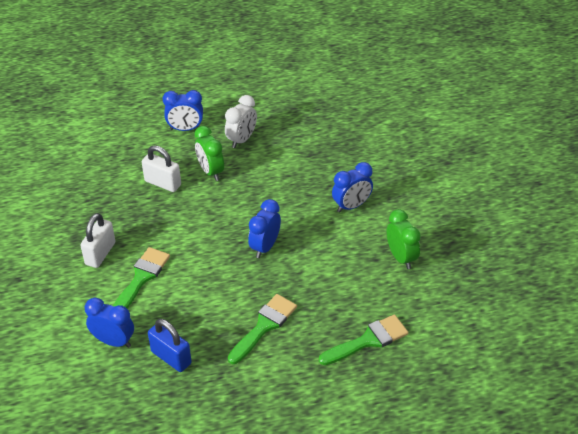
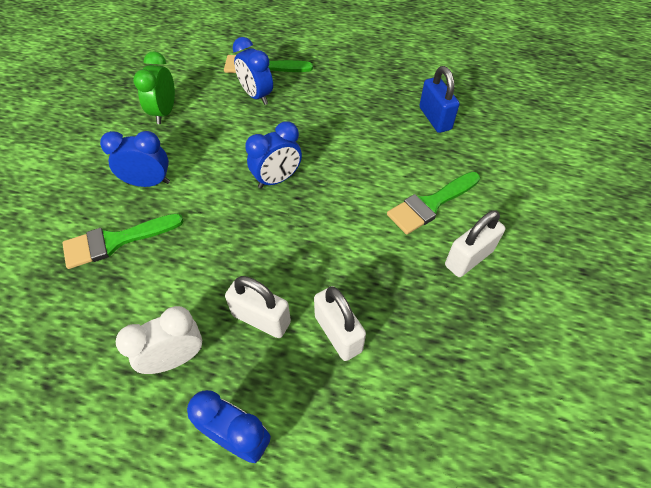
camera: 150 degrees left, 10 degrees up
(114, 341) = (485, 153): blue clock -> blue clock (256, 96)
(210, 171) = (261, 319): green clock -> white padlock
(264, 326) = (336, 109): green brush -> green brush (115, 241)

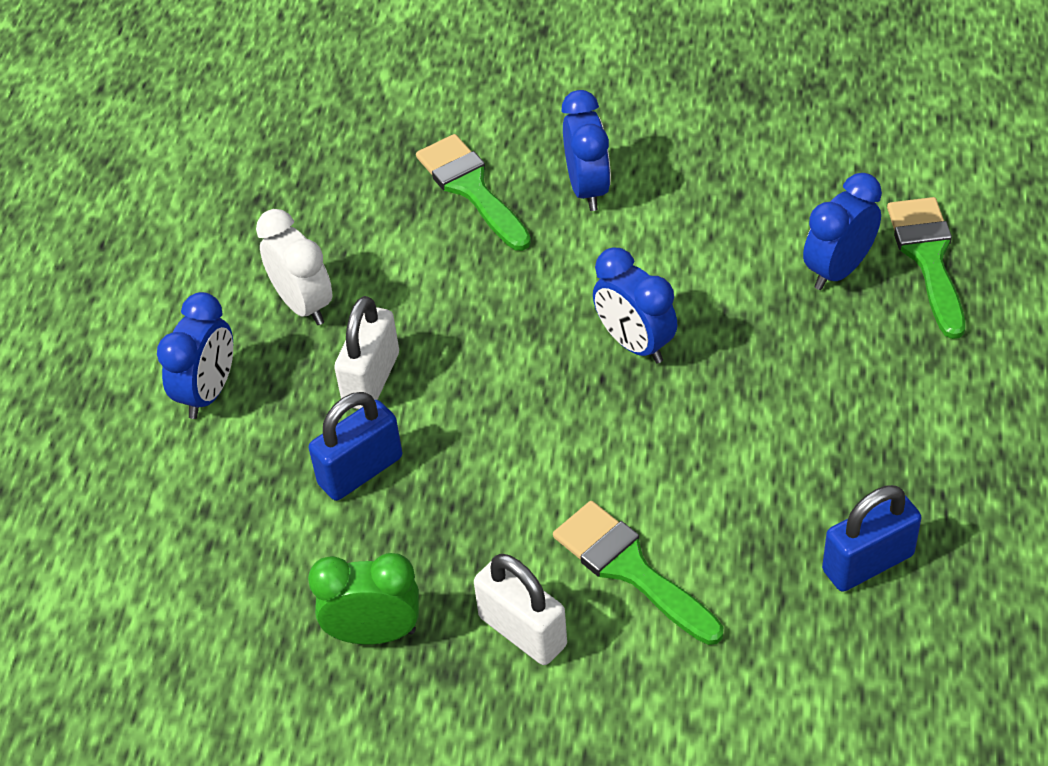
camera: 85 degrees right, 5 degrees down
(164, 112) = (750, 159): green clock -> green clock (374, 633)
(338, 333) = (360, 471): white padlock -> blue padlock

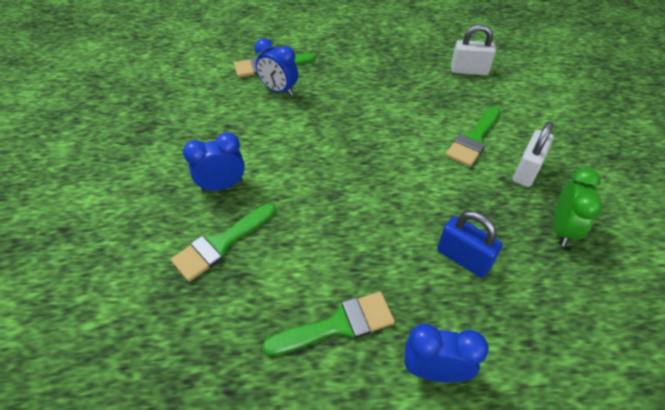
camera: 105 degrees left, 0 degrees up
(303, 304) = (338, 325): white clock -> green brush
(371, 379) = (393, 267): white padlock -> white padlock (469, 71)
(374, 633) = (561, 229): green clock -> green clock turned 150 degrees counterclockwise
(634, 344) = (338, 153): blue clock -> none
(868, 563) = (437, 74): blue padlock -> none

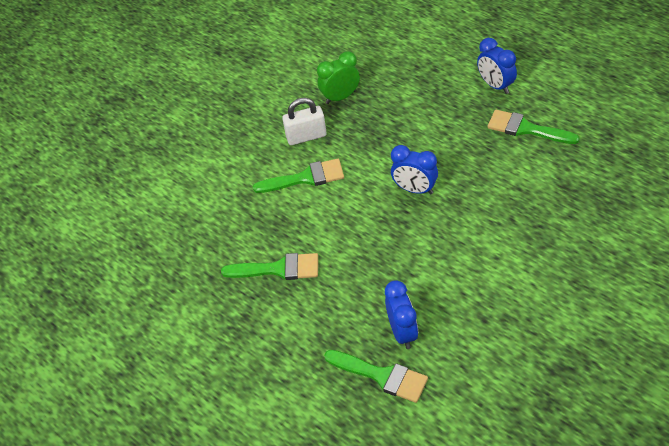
camera: 130 degrees left, 0 degrees up
(221, 244) = (563, 213): green brush -> green brush (278, 269)
(222, 185) = (532, 259): blue clock -> blue clock (415, 189)
(463, 258) = (418, 117): blue padlock -> none
(469, 71) = (214, 238): white padlock -> none

